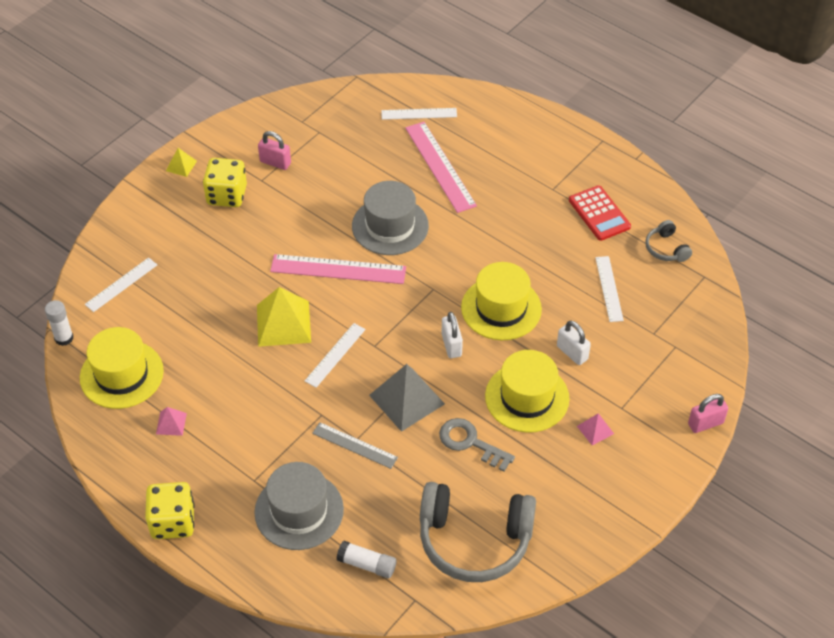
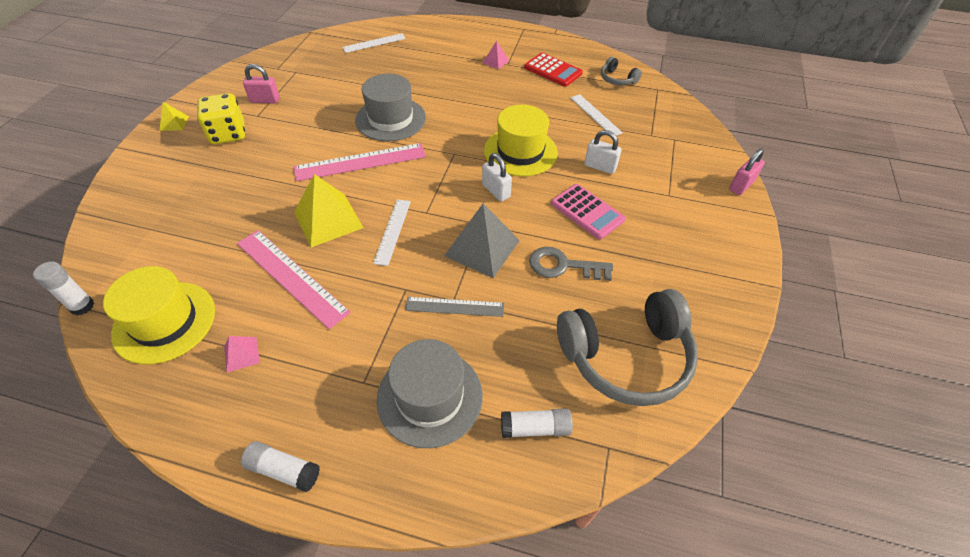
camera: 25 degrees left, 0 degrees up
(121, 284) = (139, 235): white ruler -> none
(173, 522) = (283, 470): yellow dice -> white glue stick
(440, 166) = (410, 70): pink ruler -> pink ruler (291, 277)
(527, 397) = (587, 211): yellow hat -> pink calculator
(595, 430) = (661, 219): pink pyramid -> pink pyramid (495, 61)

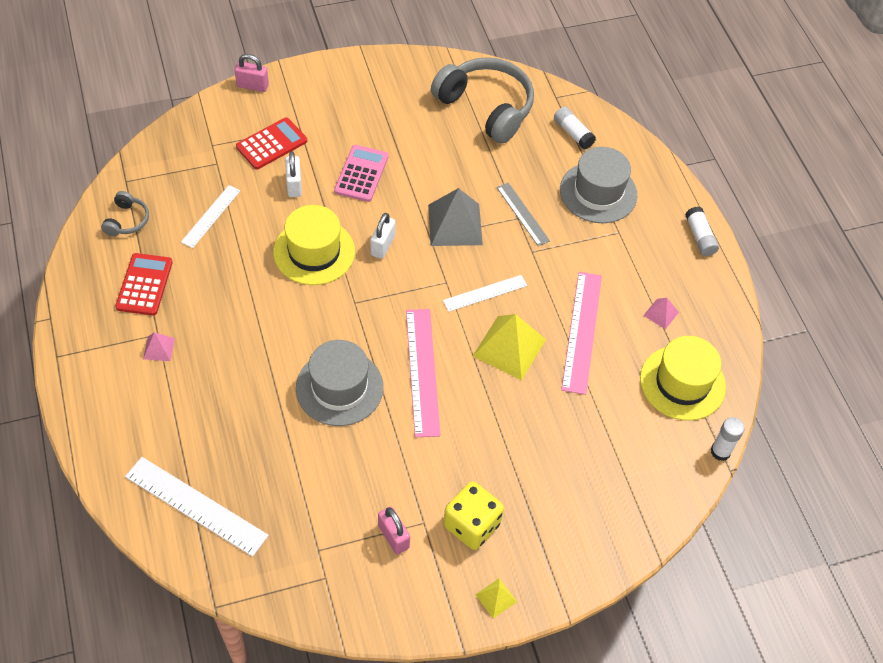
camera: 125 degrees left, 5 degrees up
(360, 162) = (422, 371): pink ruler -> pink ruler turned 45 degrees clockwise
(374, 43) = (196, 506): white ruler -> white ruler, size x1.63
(564, 266) = (433, 167): grey key -> none
(657, 171) = (271, 144): none -> red calculator

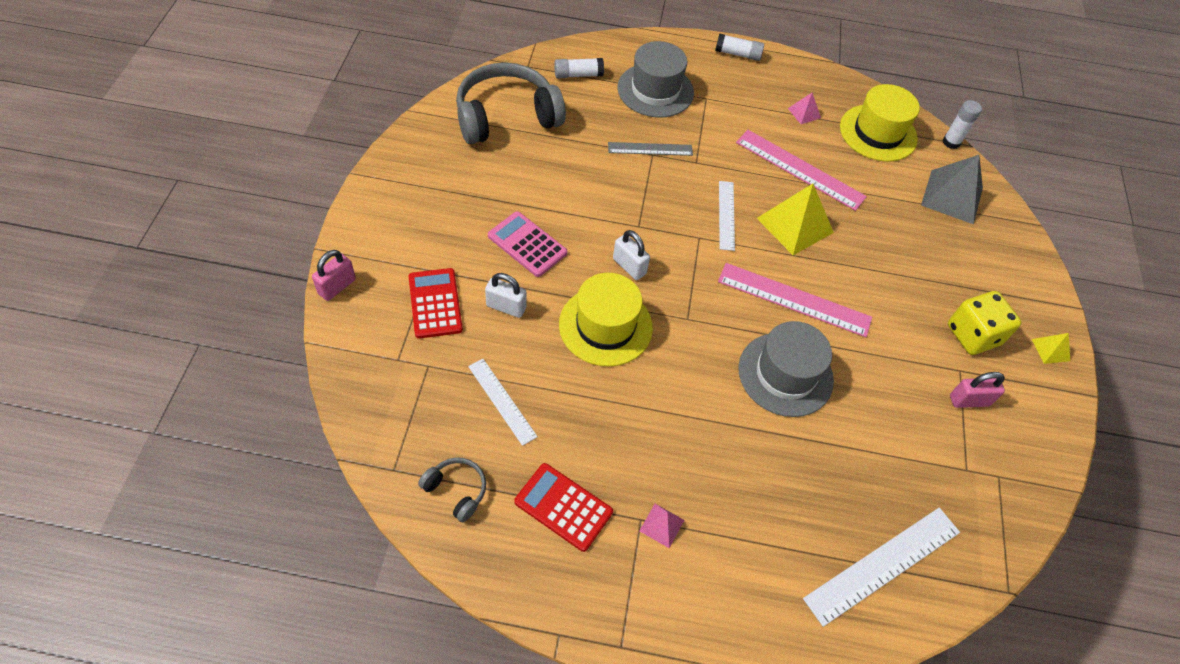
camera: 65 degrees left, 0 degrees up
(455, 224) = (634, 201): grey pyramid -> grey pyramid (952, 196)

